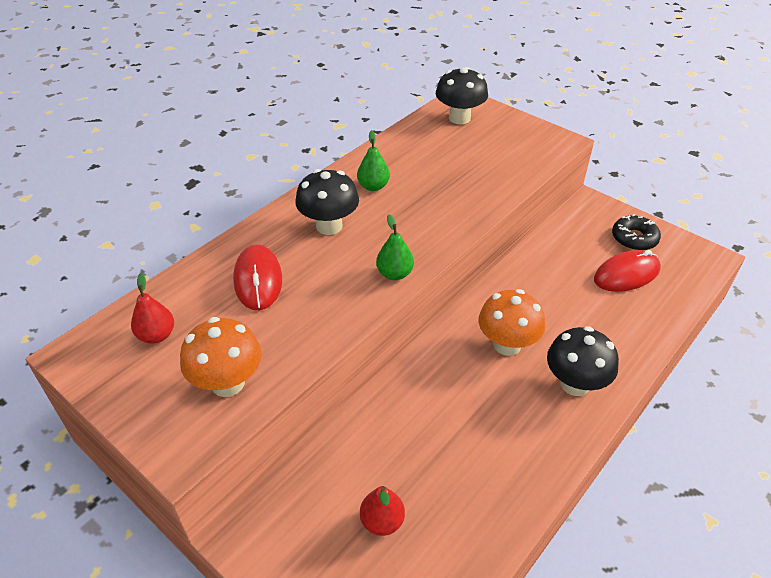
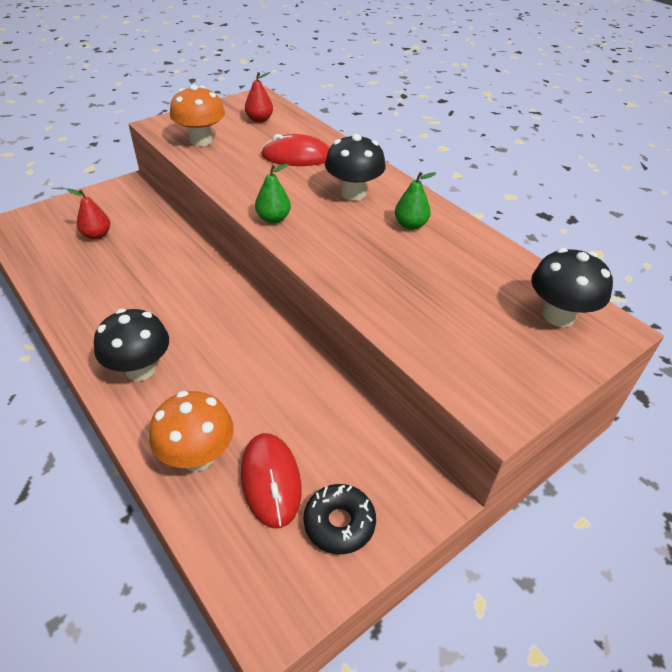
camera: 100 degrees right, 0 degrees up
(507, 344) = (212, 334): orange mushroom -> orange mushroom (198, 456)

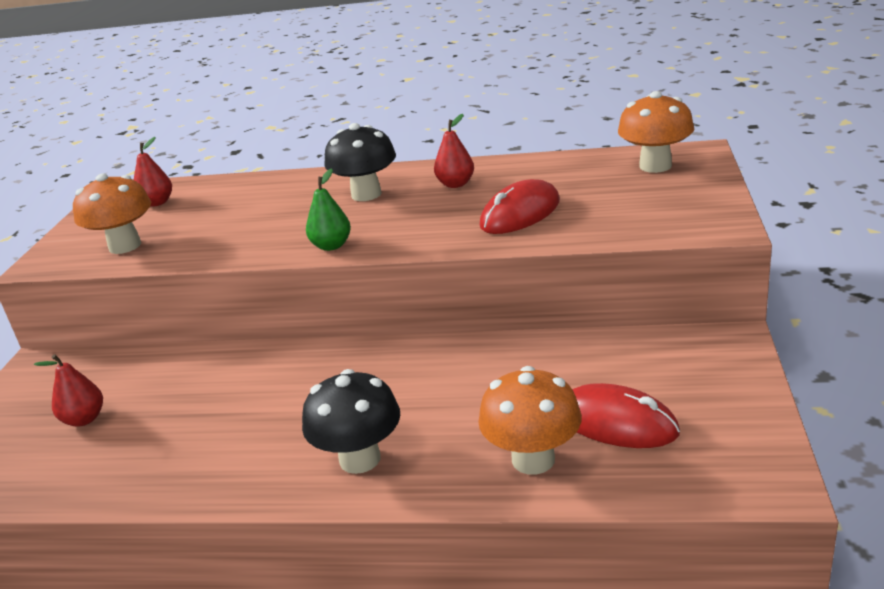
camera: 40 degrees left, 15 degrees down
(296, 156) = (257, 203): red mouse -> red mouse (520, 214)
(339, 523) = (707, 401): black donut -> none
(410, 225) = (456, 184): green pear -> red pear
(558, 316) = (655, 166): black mushroom -> orange mushroom

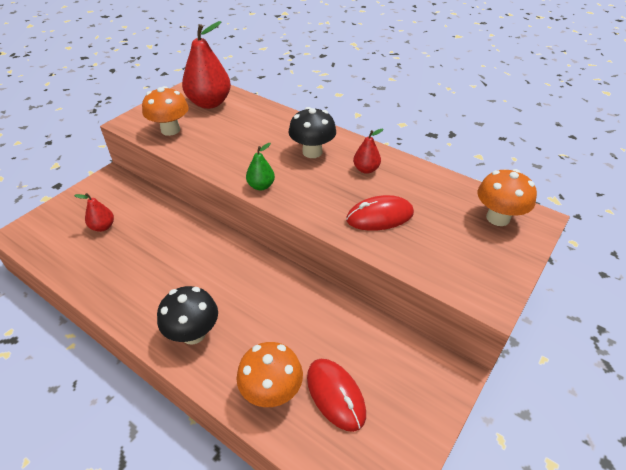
camera: 25 degrees right, 15 degrees up
(157, 203) = (209, 103): red pear -> red pear, size x2.02

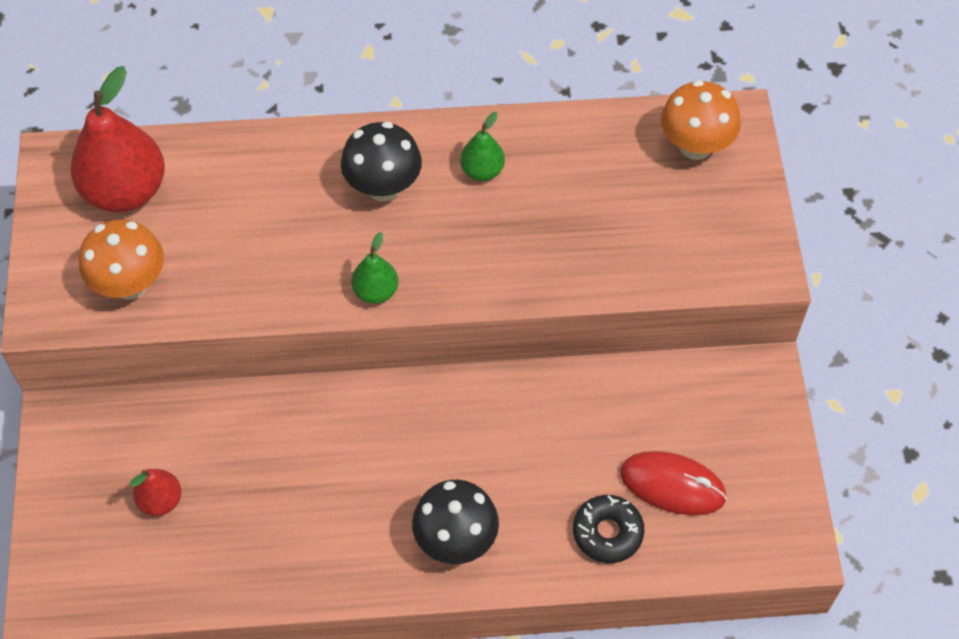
camera: 40 degrees left, 15 degrees up
(272, 392) = (607, 532): orange mushroom -> black donut
(366, 169) = (482, 171): red pear -> green pear
(379, 216) = (565, 237): red mouse -> none

